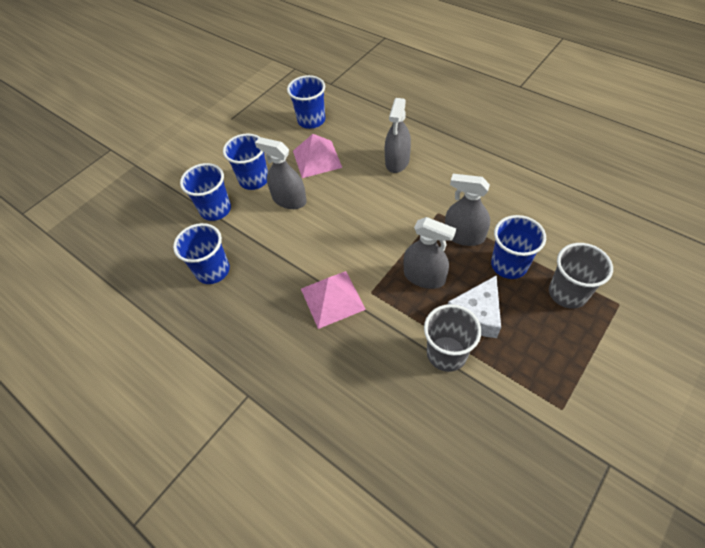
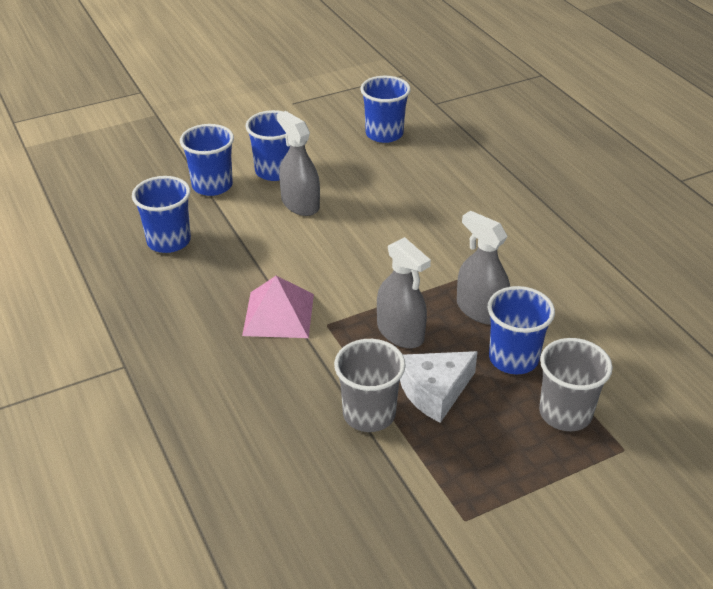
camera: 20 degrees right, 15 degrees down
(317, 159) = (362, 174): pink pyramid -> none
(397, 161) = (457, 208): grey spray bottle -> none

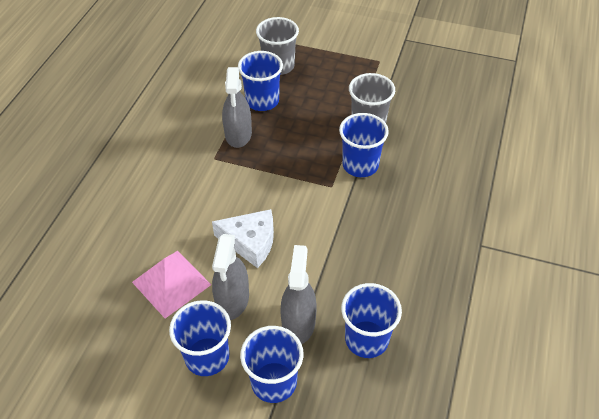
camera: 135 degrees left, 10 degrees up
(278, 314) = (352, 213): pink pyramid -> pink pyramid (171, 283)
(384, 134) = (71, 328): blue cup -> blue cup (360, 165)
(400, 332) = (297, 152): grey spray bottle -> grey spray bottle (298, 323)
(435, 391) = (322, 112): white cheese -> white cheese (250, 242)

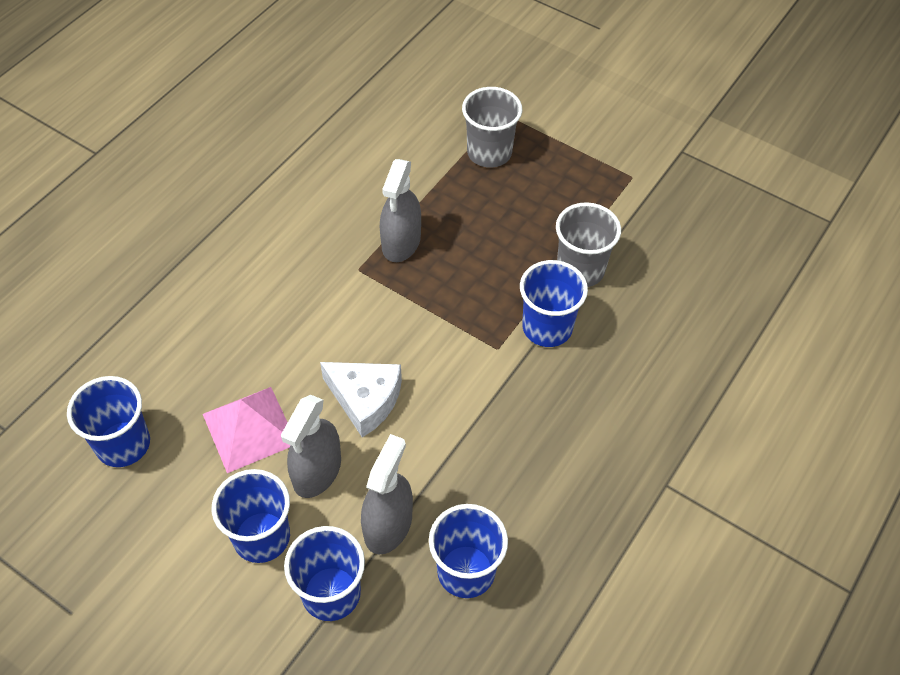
camera: 15 degrees right, 5 degrees up
(262, 101) = (449, 200): blue cup -> blue cup (123, 444)

